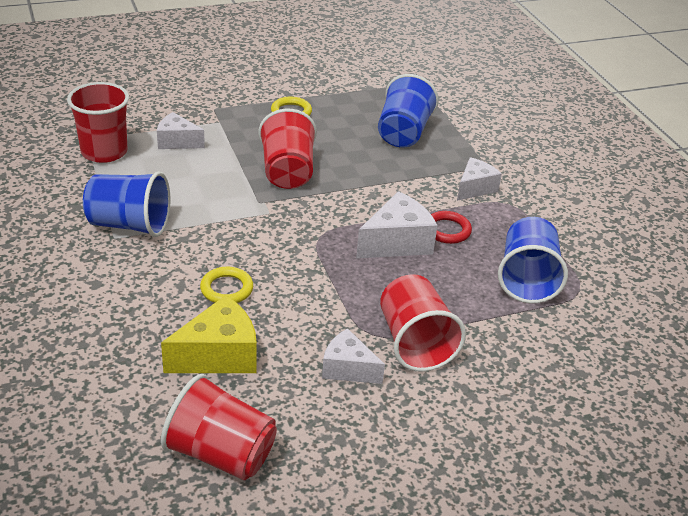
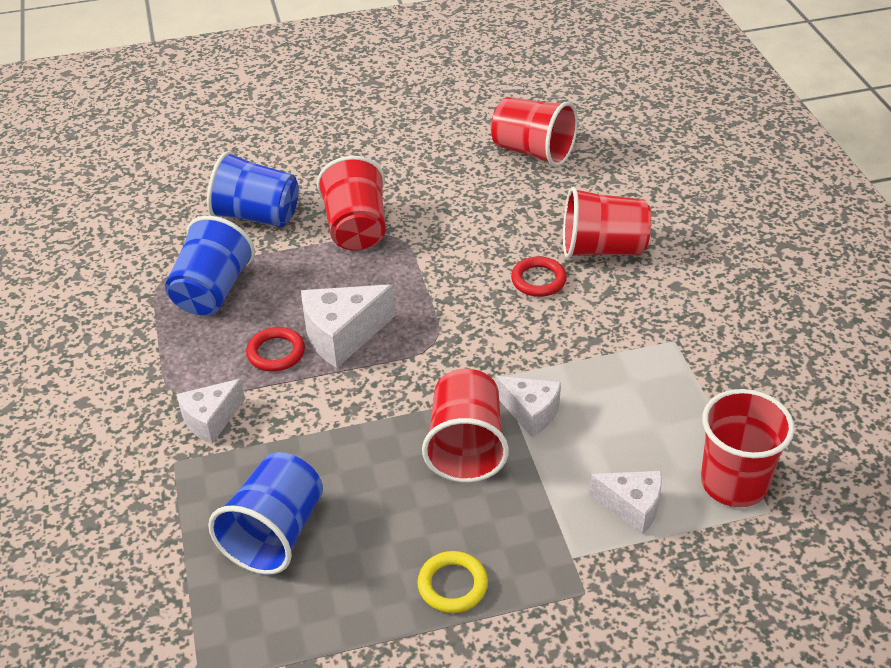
camera: 170 degrees left, 5 degrees up
(129, 225) = (661, 358): blue cup -> blue cup (257, 216)
(158, 320) = (602, 249): none -> red cup
(218, 355) = (541, 219): yellow cheese -> none
(226, 289) = (538, 280): yellow ring -> red ring
(347, 369) = (424, 208): white cheese -> white cheese (531, 412)

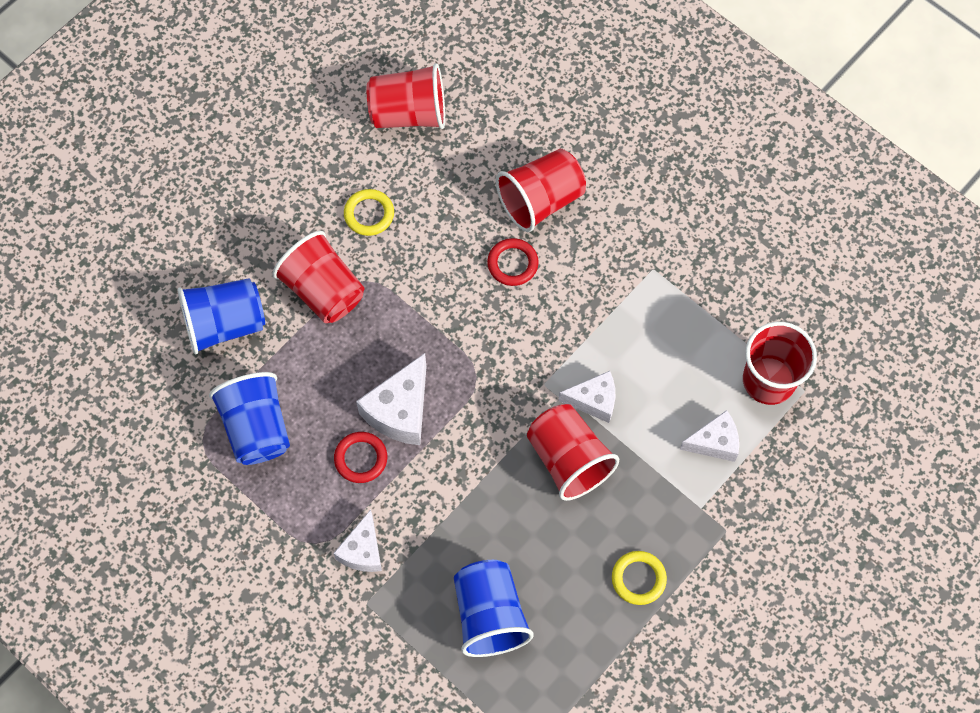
camera: 35 degrees left, 25 degrees up
(441, 198) = (369, 214): none -> yellow ring

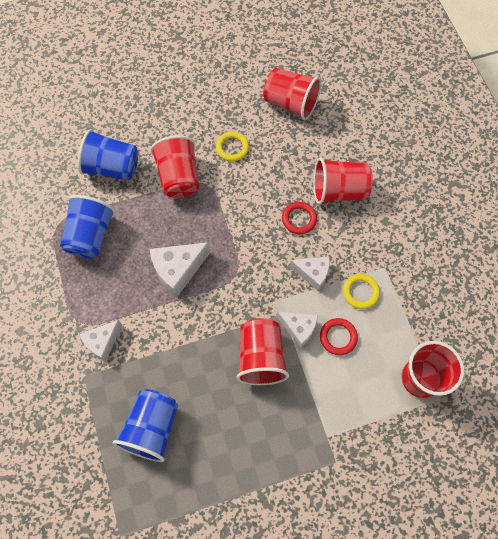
camera: 30 degrees right, 0 degrees up
(361, 458) = (137, 286): red ring -> red ring (338, 337)
(638, 579) = (259, 460): yellow ring -> yellow ring (360, 292)
(714, 442) = (361, 399): white cheese -> white cheese (313, 273)

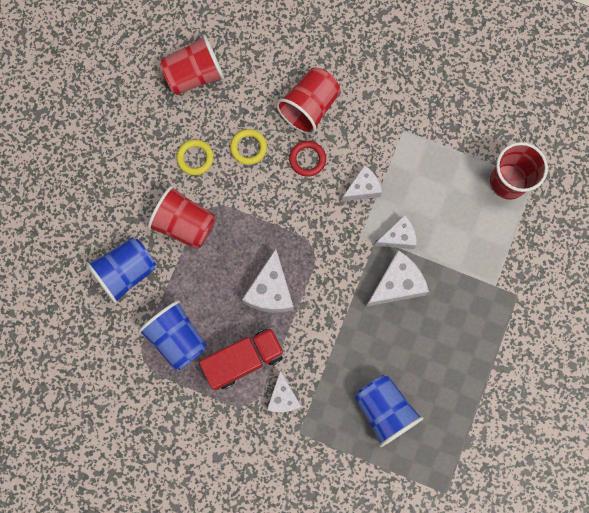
camera: 50 degrees left, 10 degrees up
(110, 292) = (244, 360): none -> red truck
(261, 357) = (396, 284): red cup -> white cheese
(338, 337) = (429, 213): red ring -> none
(360, 292) = (408, 166): yellow ring -> yellow ring (248, 148)

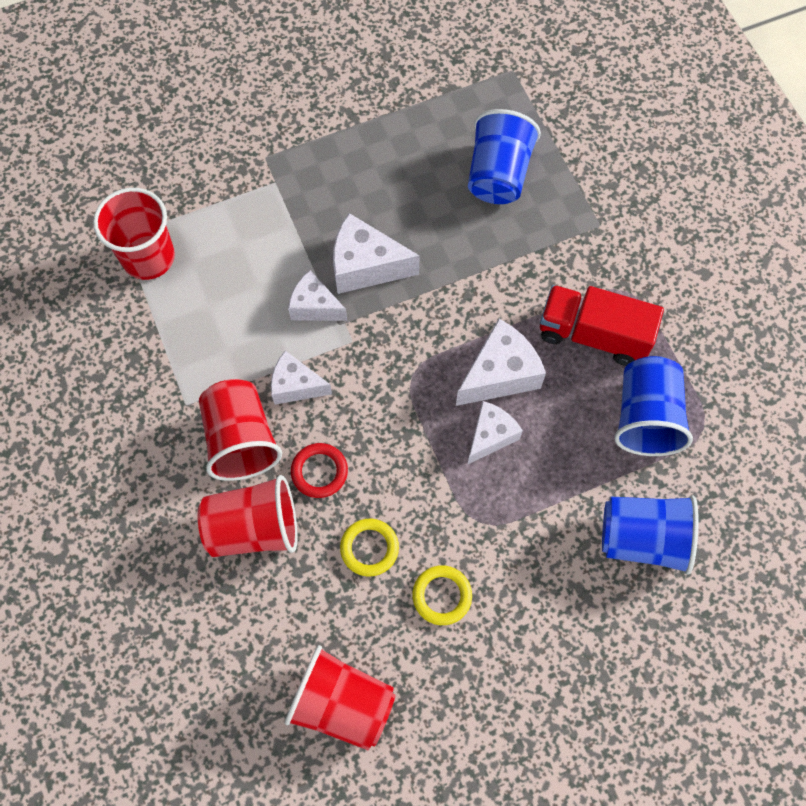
camera: 135 degrees left, 10 degrees down
(185, 224) = (526, 530): red cup -> red cup (241, 440)
(283, 397) = (586, 268): white cheese -> white cheese (490, 436)

